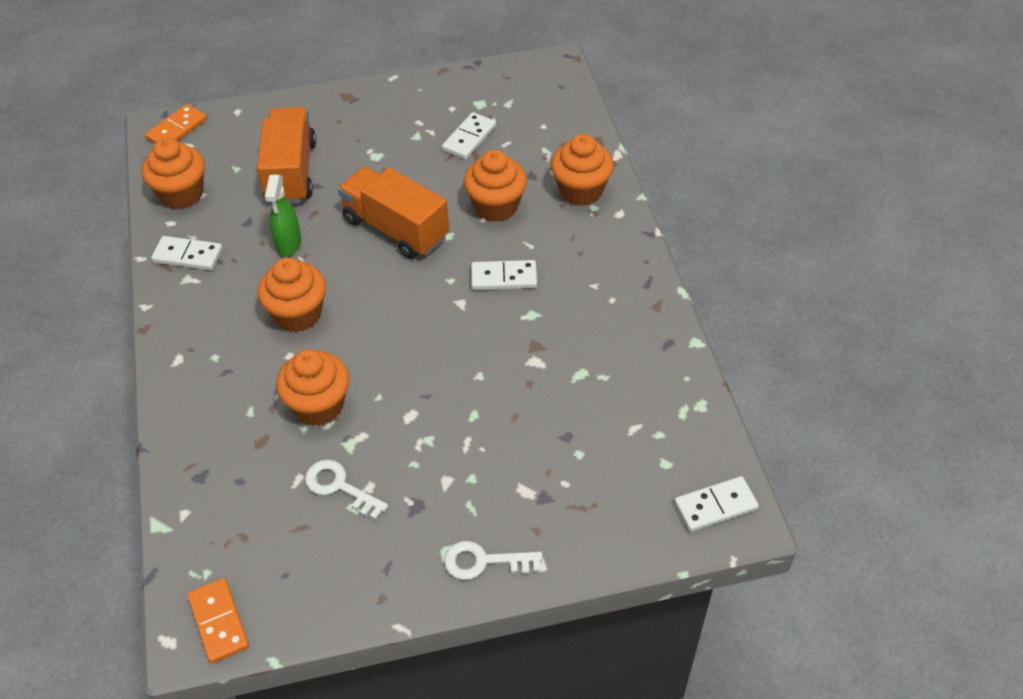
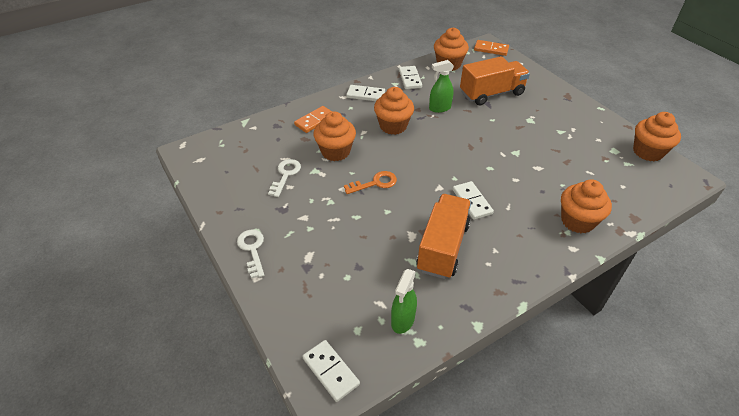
camera: 70 degrees right, 5 degrees down
(218, 622) = (195, 157): orange domino -> orange domino (315, 121)
(396, 229) = (479, 144): orange truck -> orange truck (443, 247)
(416, 374) = (375, 183): none -> orange key
(469, 138) = (579, 154): white domino -> white domino (365, 95)
(496, 207) = (529, 182): orange cupcake -> orange cupcake (647, 152)
(666, 412) = (402, 320): none -> green spray bottle

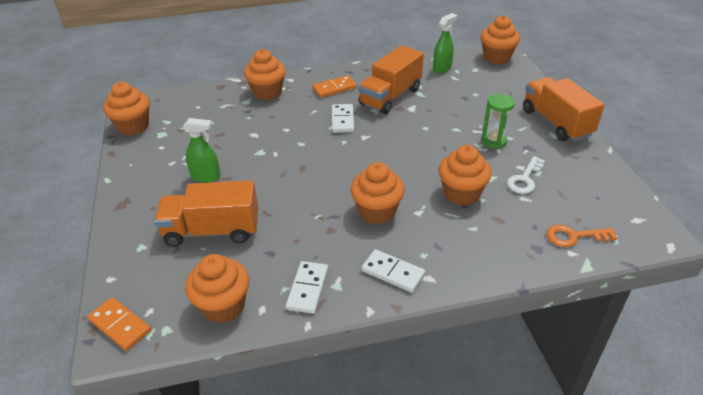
camera: 160 degrees left, 5 degrees down
(252, 249) = (556, 123): white key -> orange truck
(315, 121) = (481, 243): orange domino -> orange domino (334, 88)
(316, 210) = (494, 141): none -> green hourglass
(331, 371) = (497, 57): white domino -> orange cupcake
(375, 183) = (427, 152): orange key -> orange key (574, 236)
(439, 108) = (300, 224): green spray bottle -> green spray bottle (206, 177)

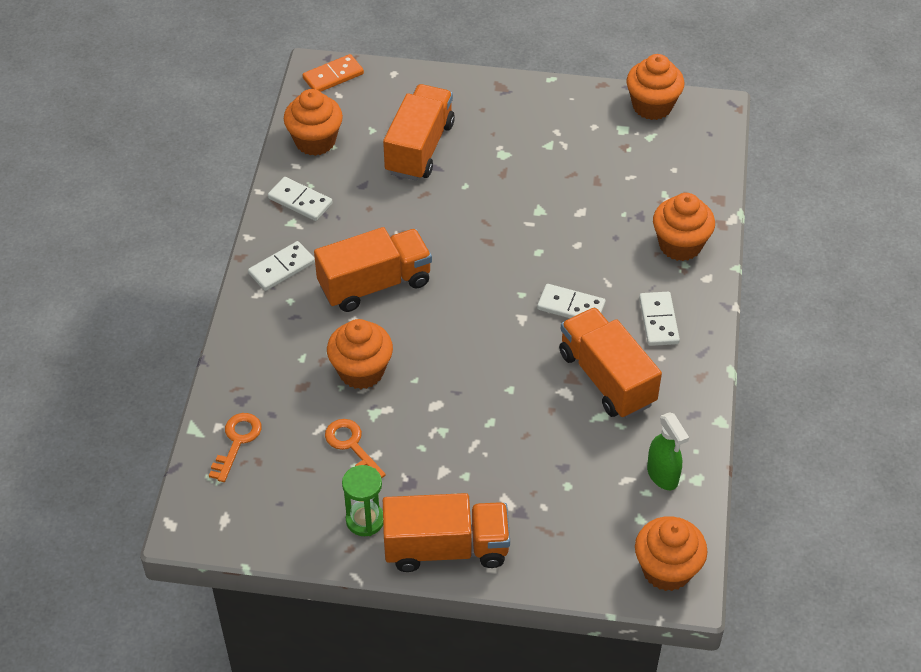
camera: 110 degrees right, 10 degrees up
(206, 177) = (513, 156): green spray bottle -> none
(334, 88) = (658, 321): orange domino -> white domino
(377, 211) = (375, 284): orange cupcake -> orange truck
(494, 141) = (443, 452): green hourglass -> green hourglass (365, 520)
(525, 179) = (351, 446): white key -> orange key

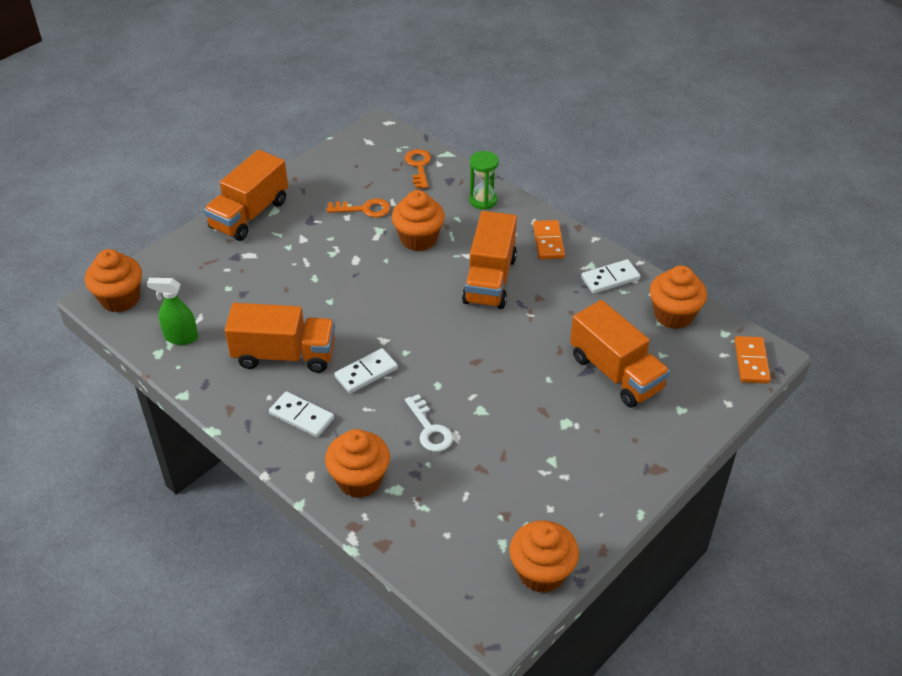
camera: 125 degrees right, 5 degrees down
(237, 441) = (419, 166): orange key -> orange key turned 150 degrees counterclockwise
(282, 268) = (548, 242): white domino -> orange domino
(365, 520) = (306, 192): green hourglass -> green hourglass (483, 200)
(589, 230) = (430, 429): none -> white key

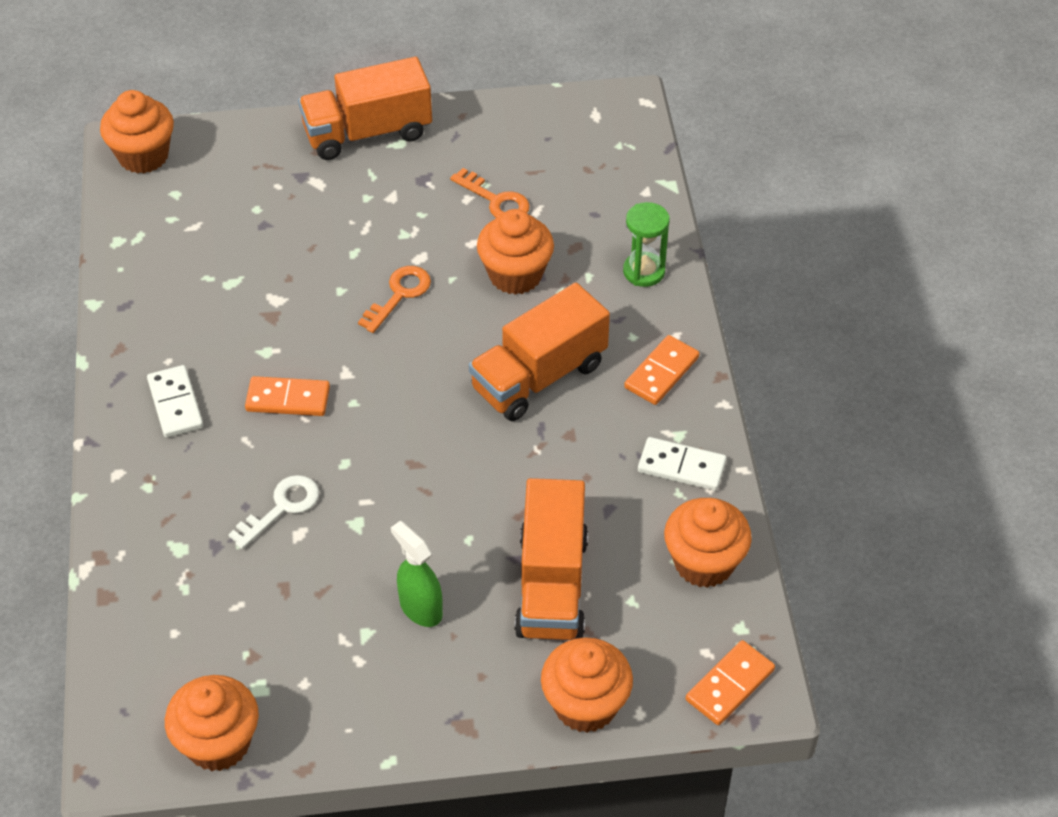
camera: 40 degrees right, 5 degrees up
(181, 337) = (155, 237): green spray bottle -> green spray bottle (420, 608)
(284, 355) = (230, 324): orange truck -> none
(359, 480) = (156, 512): orange cupcake -> orange cupcake (585, 705)
(366, 373) = (288, 399): white domino -> orange domino
(419, 166) = (618, 181): orange key -> orange key (399, 295)
(430, 429) = (282, 507): white key -> white key turned 150 degrees counterclockwise

